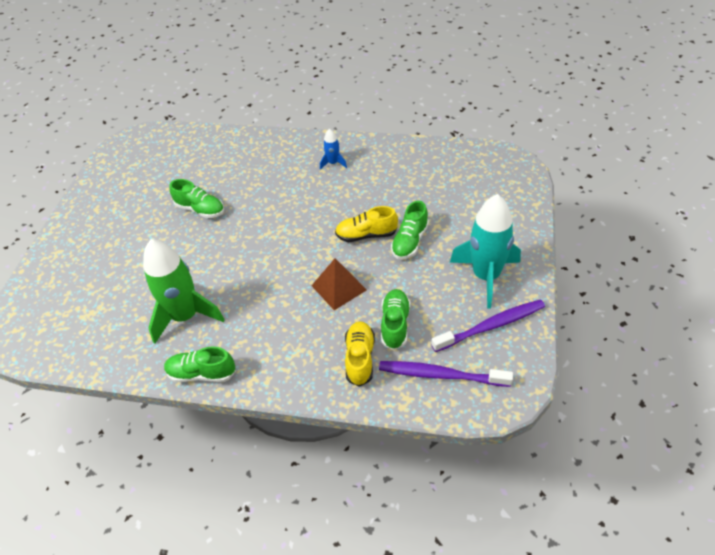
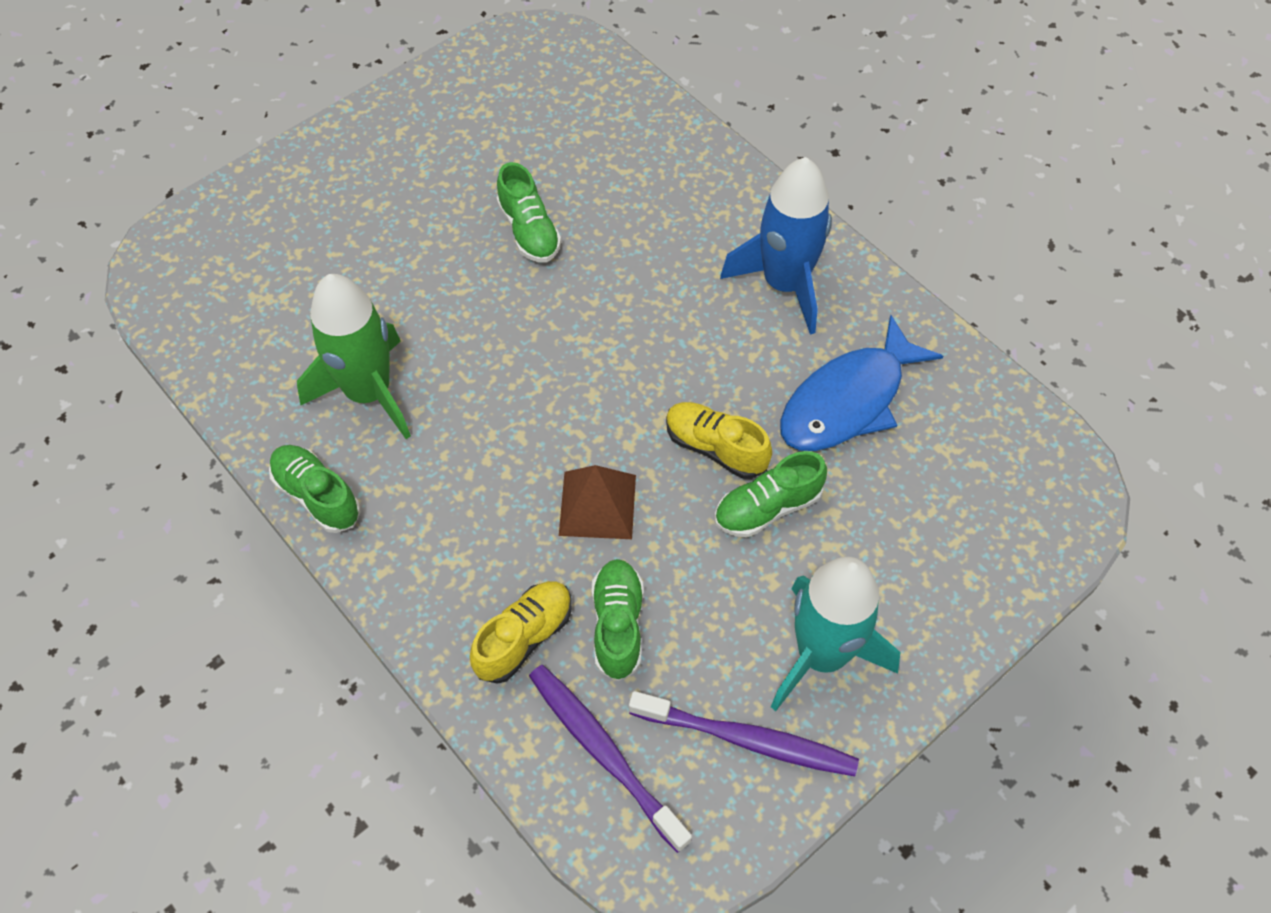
camera: 35 degrees right, 10 degrees up
(333, 163) = (784, 284): blue rocket -> blue rocket, size x2.18
(395, 324) = (618, 625): green shoe -> green shoe turned 45 degrees counterclockwise
(401, 186) = (848, 401): none -> blue fish

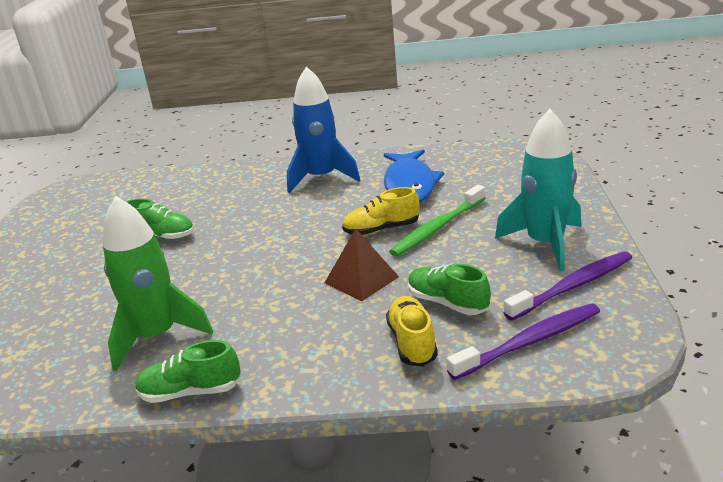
camera: 45 degrees left, 30 degrees down
(605, 753) = (529, 342): purple toothbrush -> purple toothbrush turned 150 degrees clockwise
(767, 507) = (438, 228): green shoe -> green toothbrush

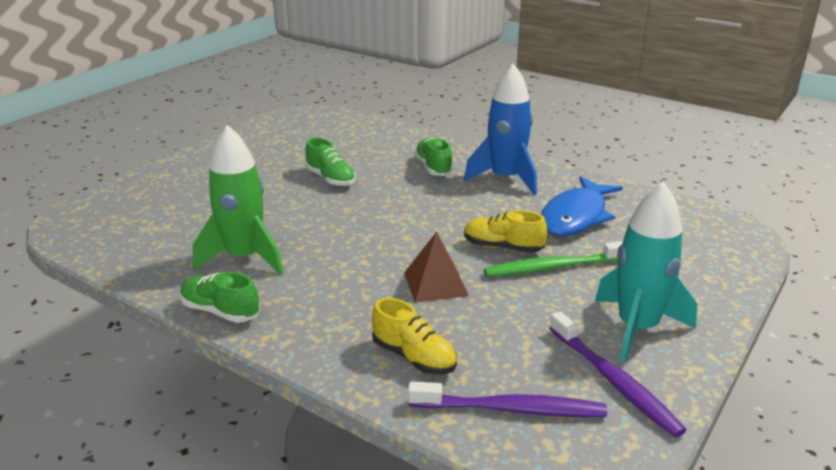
camera: 30 degrees right, 0 degrees up
(412, 342) = (414, 357): yellow shoe -> yellow shoe turned 105 degrees clockwise
(447, 303) = (482, 339): green shoe -> green shoe (433, 168)
(572, 287) = (613, 381): purple toothbrush -> purple toothbrush turned 60 degrees clockwise

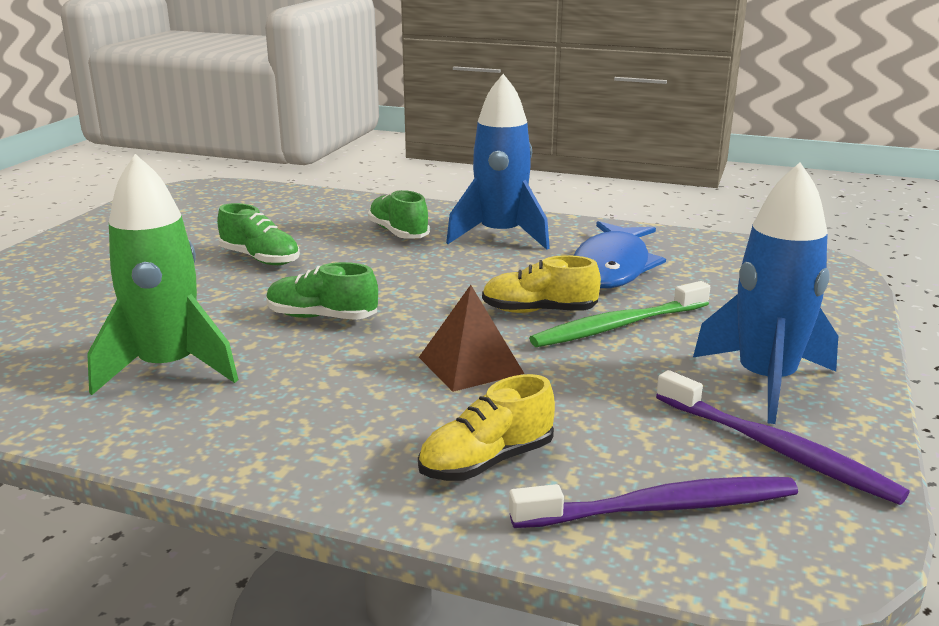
camera: 15 degrees left, 5 degrees down
(220, 311) = (157, 444): green shoe -> green shoe (322, 317)
(414, 357) = (487, 462): yellow shoe -> yellow shoe turned 120 degrees clockwise
(637, 328) = (765, 381): turquoise rocket -> blue rocket

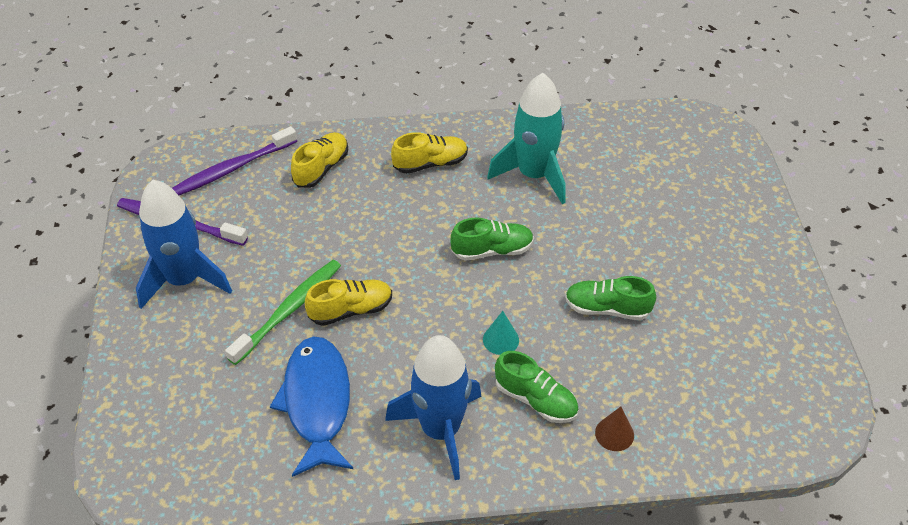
camera: 155 degrees right, 25 degrees up
(169, 368) = (534, 175): green rocket -> turquoise rocket
(297, 420) = (430, 163): none -> yellow shoe
(354, 211) = (614, 434): none -> brown cone
(391, 263) = (501, 339): none -> turquoise cone
(470, 365) = (367, 235): brown pyramid -> none

